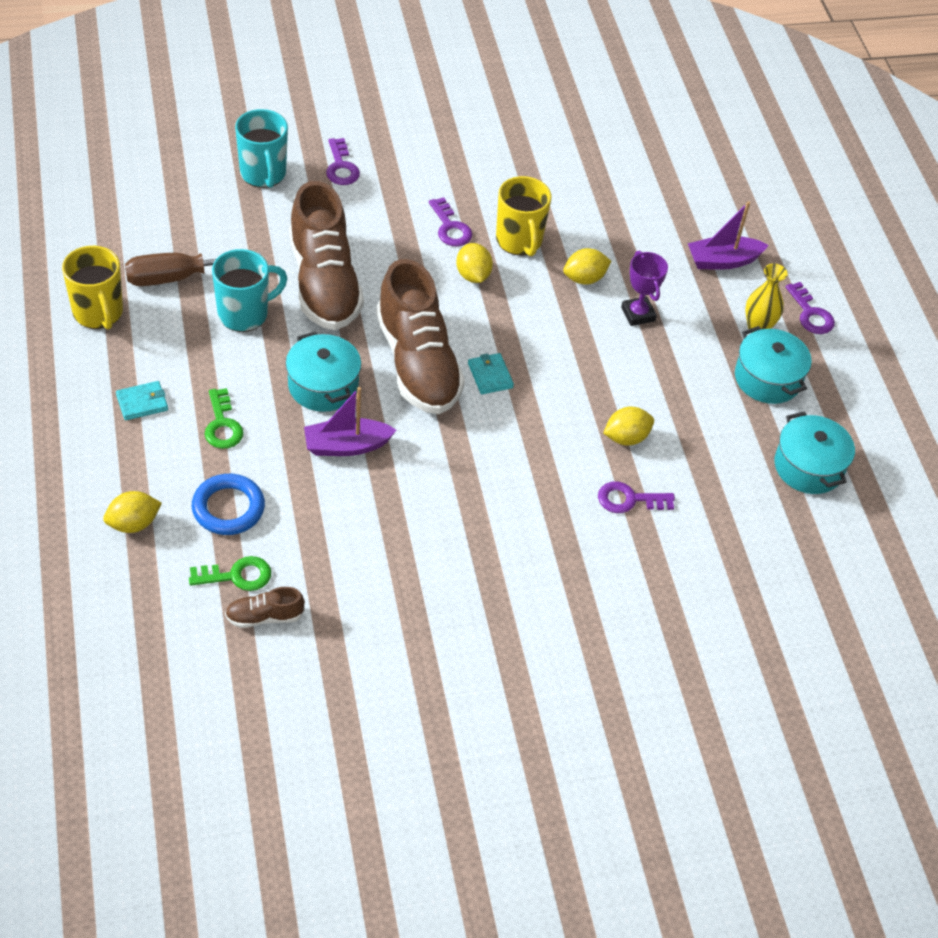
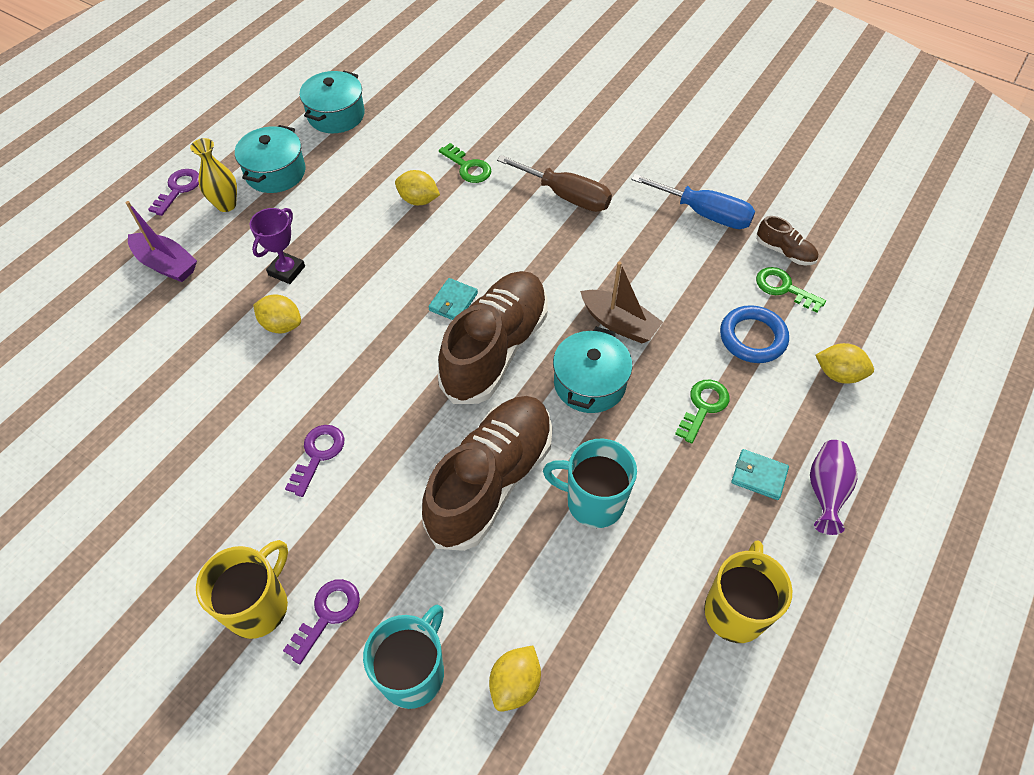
camera: 130 degrees left, 5 degrees up
(85, 423) = (825, 491): none -> purple vase
(177, 277) = (623, 596): brown screwdriver -> brown screwdriver (566, 196)
(346, 446) = (619, 324): purple boat -> brown boat
(373, 606) = (704, 214): none -> blue screwdriver
(473, 275) = (360, 393): yellow lemon -> yellow lemon (515, 684)
(519, 241) = (282, 396): yellow mug -> yellow mug (259, 606)
(629, 500) = (468, 167): purple key -> green key

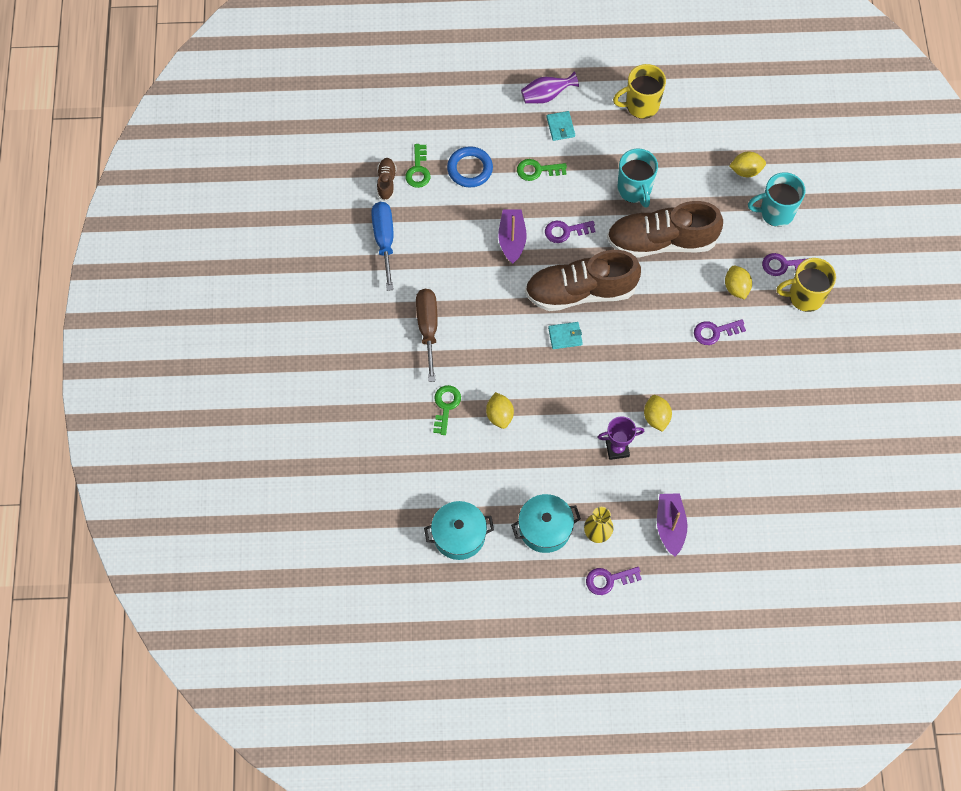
camera: 125 degrees left, 10 degrees up
(589, 383) = (565, 231): turquoise pot -> purple key
(619, 324) = (512, 239): brown boat -> purple boat
(838, 374) = (464, 118): yellow lemon -> yellow lemon (736, 288)

